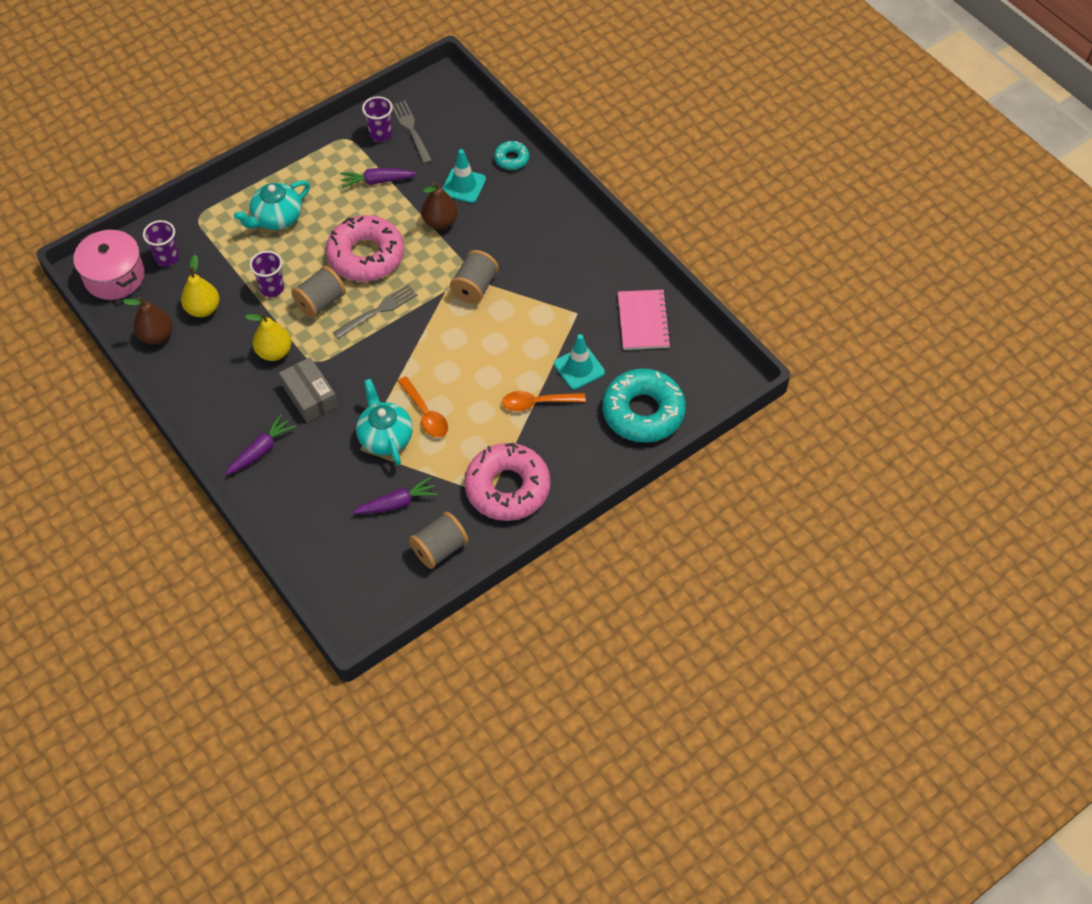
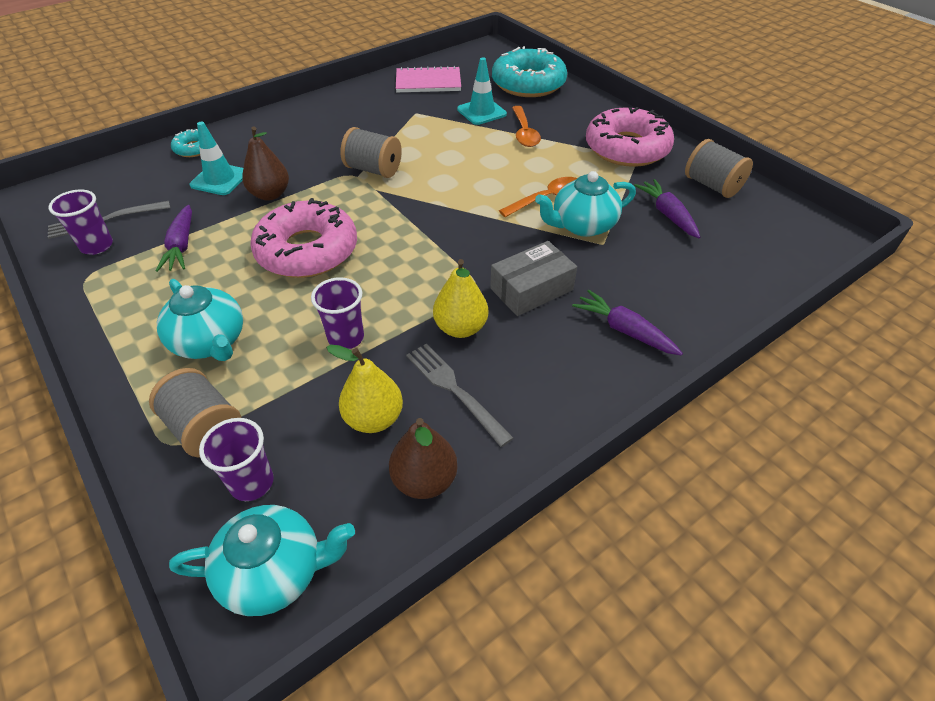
camera: 90 degrees left, 10 degrees down
(114, 276) = (275, 571): pink pot -> turquoise teapot
(320, 302) = (378, 287): grey spool -> grey spool (205, 428)
(378, 311) = (398, 237): grey fork -> grey fork (454, 390)

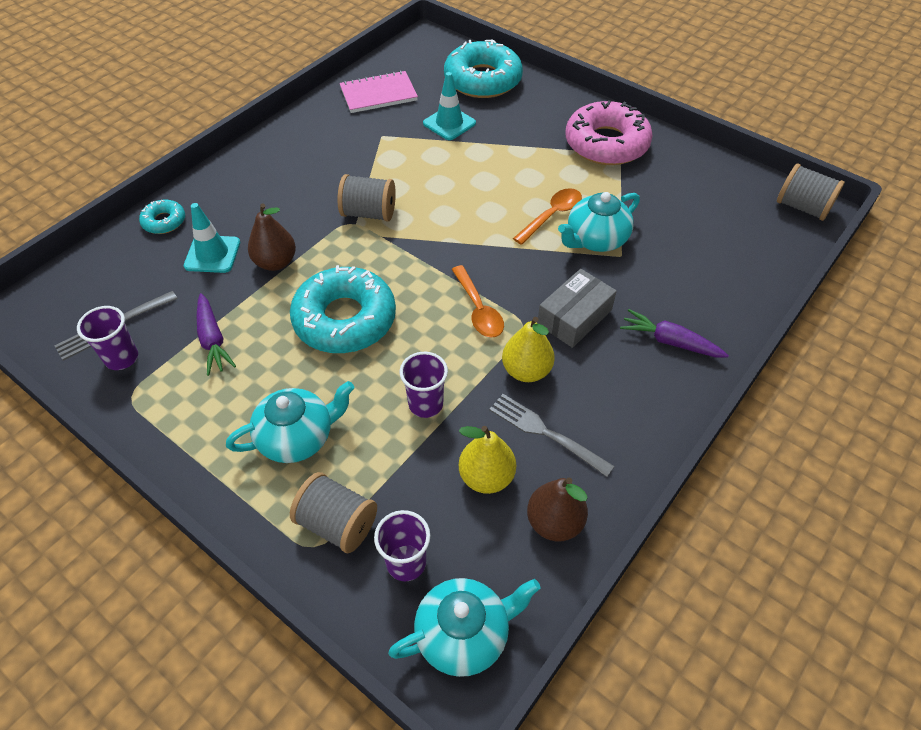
camera: 15 degrees left, 5 degrees up
(210, 342) = (297, 437): turquoise teapot -> turquoise teapot turned 60 degrees counterclockwise
(307, 250) = (345, 319): pink donut -> turquoise donut
(524, 133) = (502, 142): orange spoon -> orange spoon (478, 309)
(667, 215) = (668, 213): purple carrot -> none
(712, 186) = (697, 173): grey spool -> grey spool (802, 207)

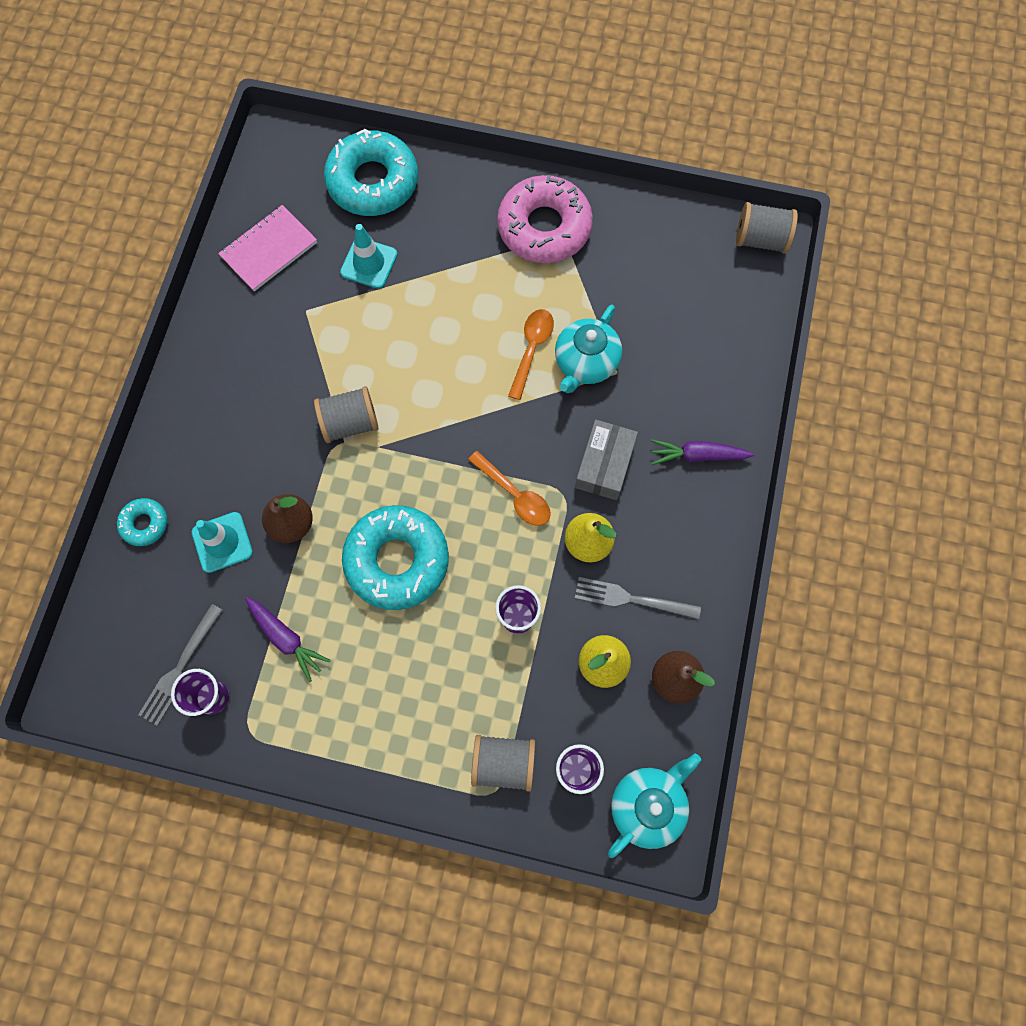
camera: 25 degrees left, 20 degrees up
(297, 437) = (424, 701): turquoise teapot -> none

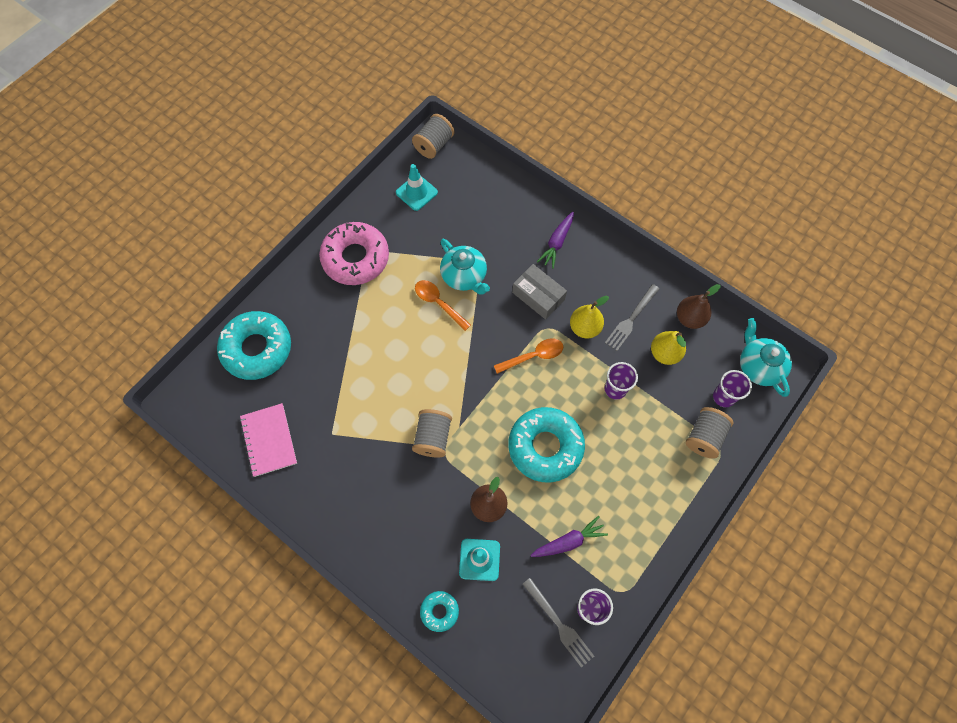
camera: 65 degrees left, 5 degrees down
(369, 263) = (319, 377): turquoise traffic cone -> turquoise traffic cone (416, 192)

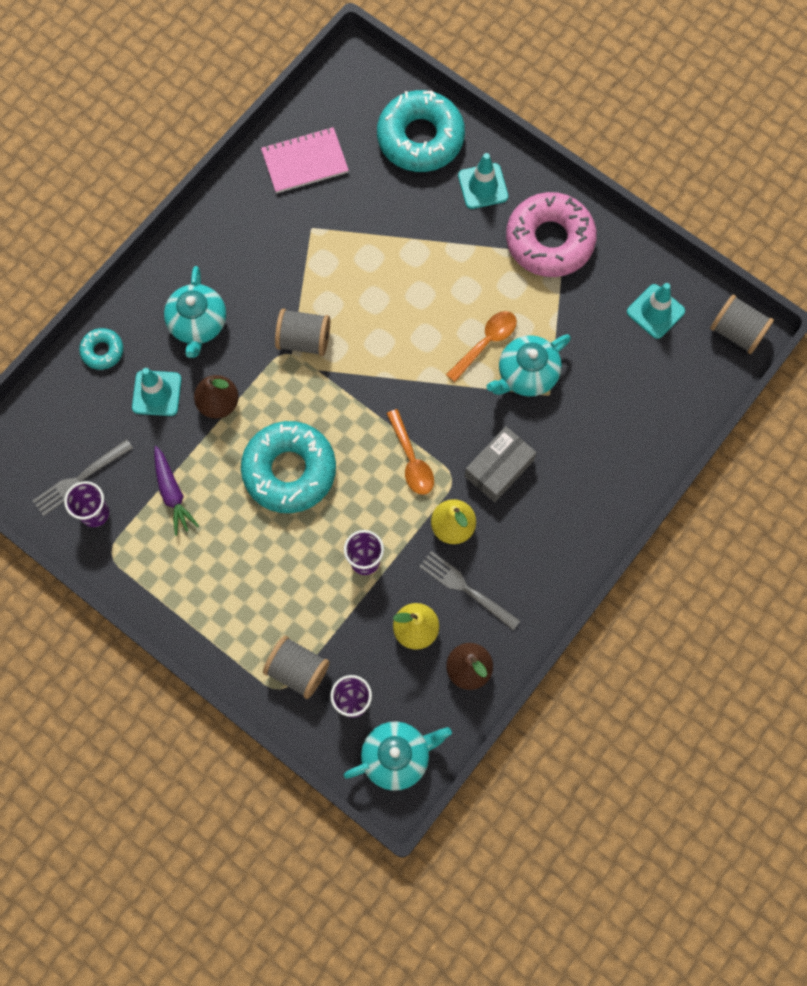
camera: 90 degrees right, 5 degrees up
(305, 303) = (483, 186): none -> turquoise traffic cone
(416, 526) = (198, 324): none -> turquoise teapot
(557, 242) = (583, 496): purple carrot -> none

